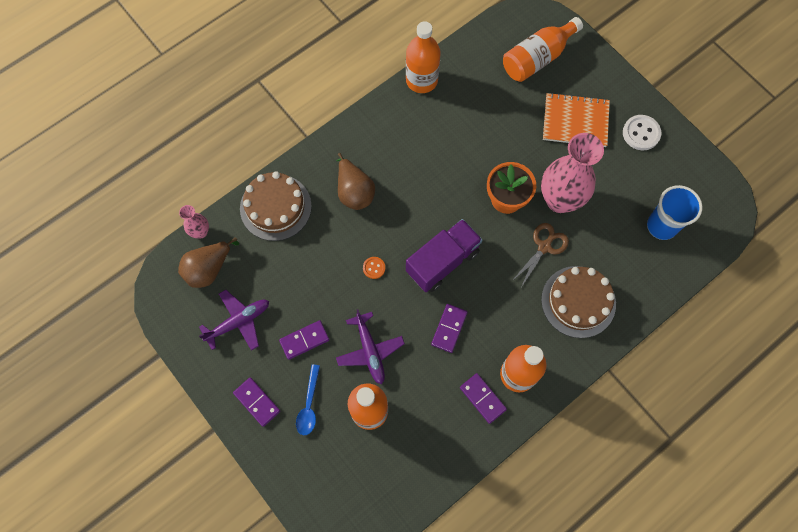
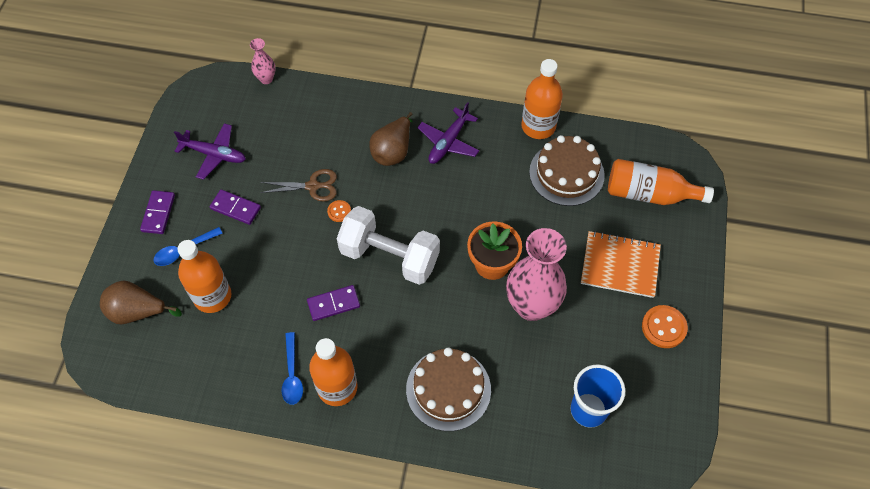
camera: 50 degrees right, 10 degrees down
(209, 269) = (241, 105): brown pear -> brown pear (137, 312)
(275, 207) = (330, 110): brown cake -> brown cake (566, 173)
(370, 351) = (265, 260): purple plane -> purple plane (448, 142)
(442, 261) = (389, 256): purple truck -> white dumbbell
(482, 398) = (292, 374): purple domino -> blue spoon
(544, 247) = (475, 325): brown scissors -> brown scissors (312, 186)
(575, 121) = (620, 265): orange notebook -> orange notebook turned 45 degrees counterclockwise
(641, 133) = (664, 327): white button -> orange button

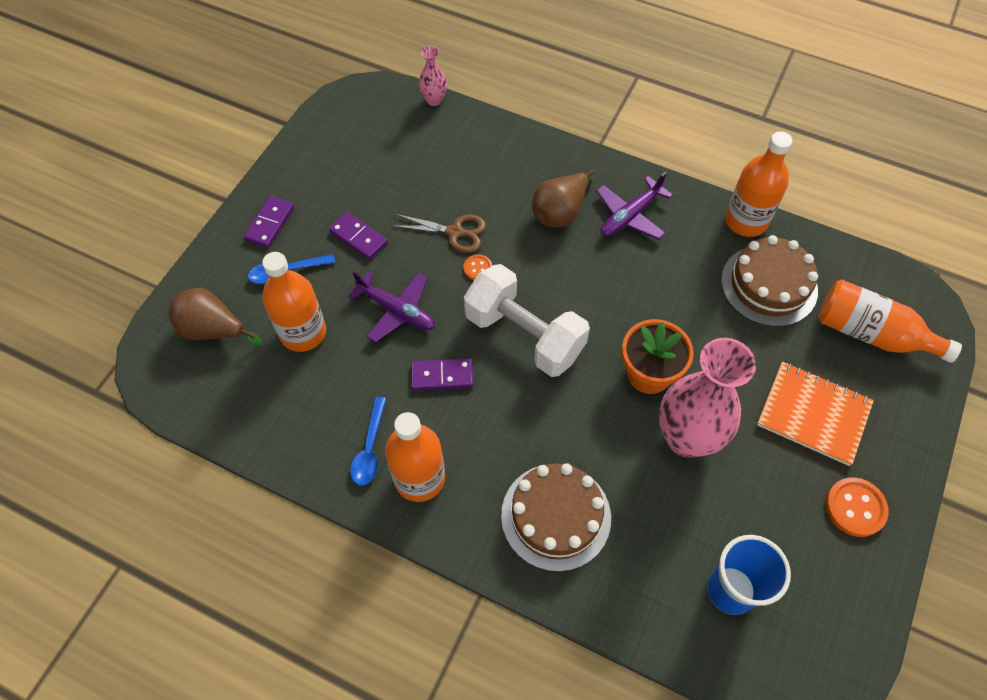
camera: 15 degrees right, 0 degrees up
(214, 154) = (351, 171): purple plane -> purple plane (396, 311)

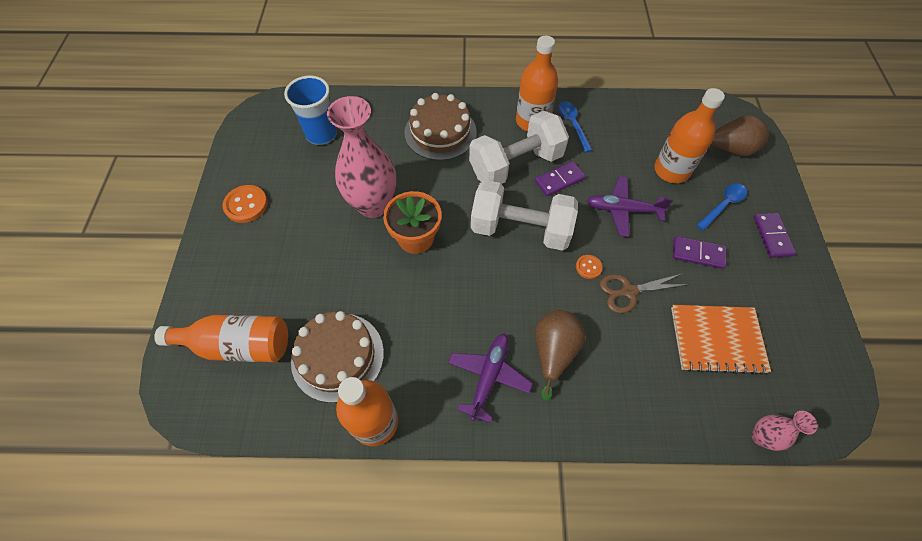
camera: 155 degrees right, 0 degrees up
(482, 419) = (516, 165): none -> white dumbbell
(813, 414) = (282, 256): orange notebook -> orange notebook (717, 340)

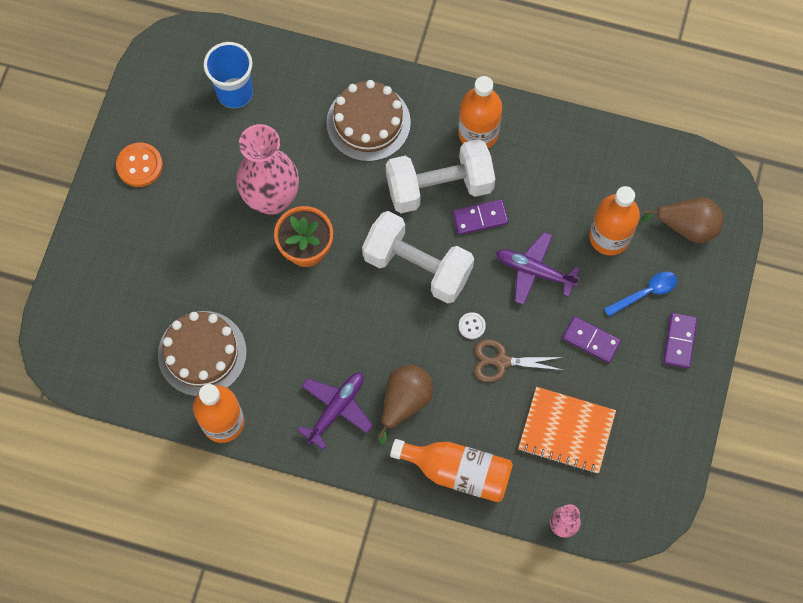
camera: 15 degrees right, 10 degrees up
(238, 345) = (112, 319): orange bottle -> orange bottle (457, 471)
(572, 124) = (523, 149): blue spoon -> none
(588, 267) = (471, 326): orange button -> white button

